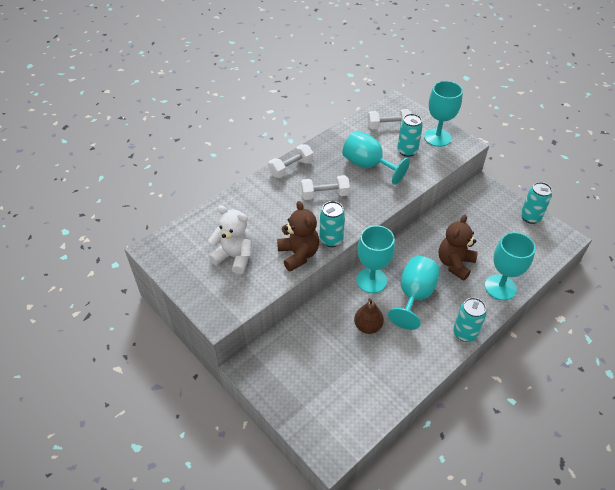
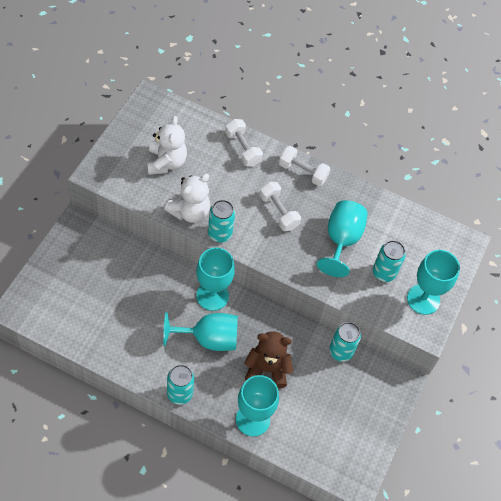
camera: 60 degrees right, 10 degrees up
(298, 254) = (189, 212): brown teddy bear -> white teddy bear
(367, 326) = (155, 306): brown pear -> none
(388, 126) = (416, 245): white dumbbell -> white dumbbell (242, 149)
(530, 217) = (373, 438): turquoise can -> turquoise can (340, 352)

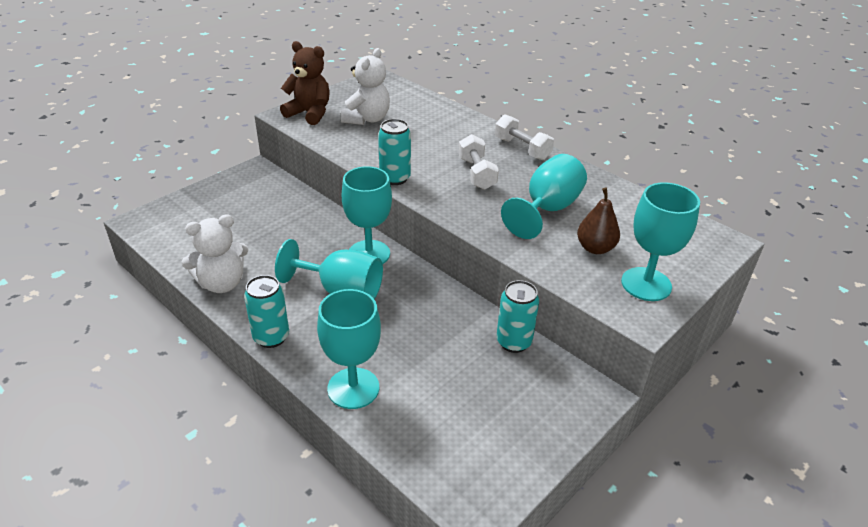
camera: 25 degrees right, 20 degrees down
(189, 212) = (370, 156): white teddy bear -> white teddy bear (222, 283)
(242, 149) = (459, 122): white dumbbell -> none
(267, 369) = (401, 338): brown teddy bear -> brown teddy bear (309, 113)
(383, 273) = (595, 248): turquoise can -> brown pear

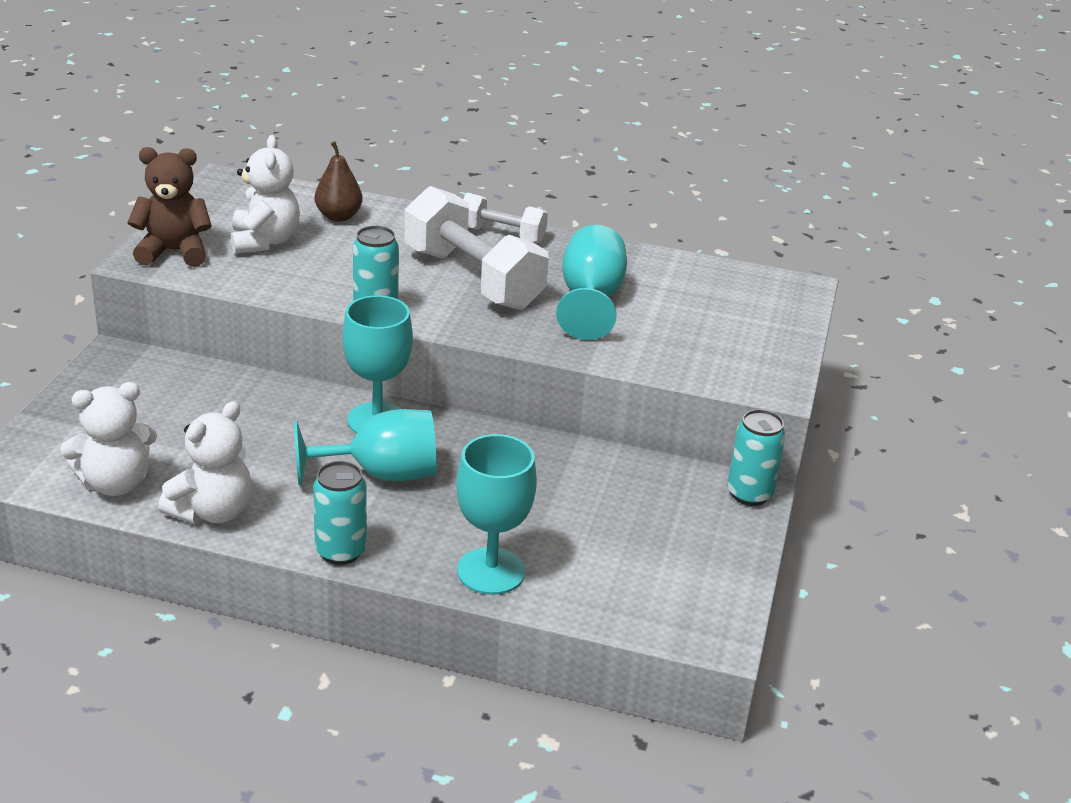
camera: 30 degrees left, 5 degrees down
(187, 247) = (115, 483): none -> white teddy bear
(476, 173) = (473, 278): white dumbbell -> white dumbbell, size x1.81
(513, 342) = (630, 467): turquoise can -> turquoise can (749, 494)
(595, 248) = (675, 329): brown pear -> brown pear (338, 216)
(646, 284) = (754, 353): turquoise goblet -> none

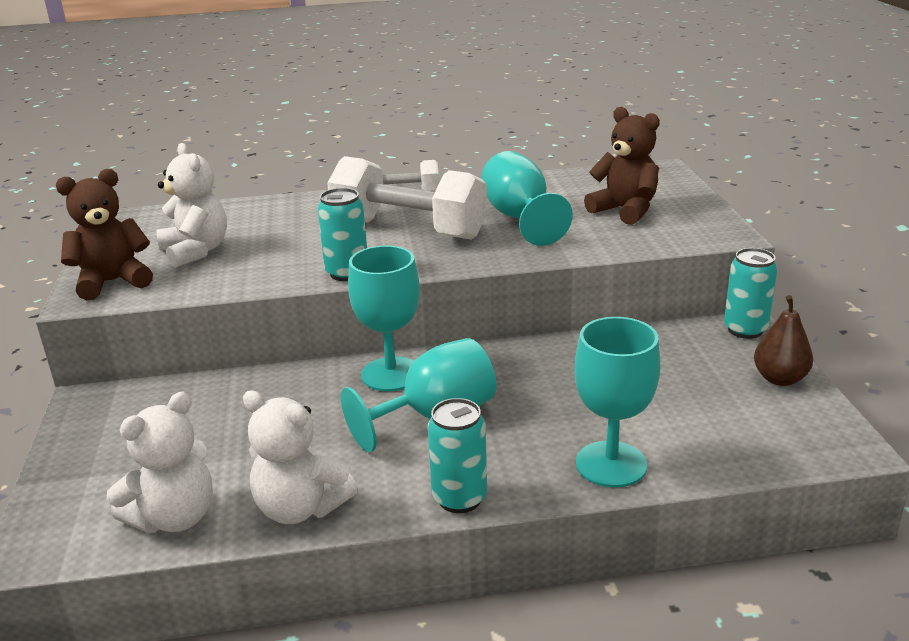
camera: 20 degrees left, 5 degrees down
(212, 512) = (300, 508): white teddy bear -> white teddy bear turned 105 degrees clockwise
(338, 216) = (248, 217): brown pear -> brown pear (779, 379)
(704, 326) = (625, 210): none -> brown teddy bear

